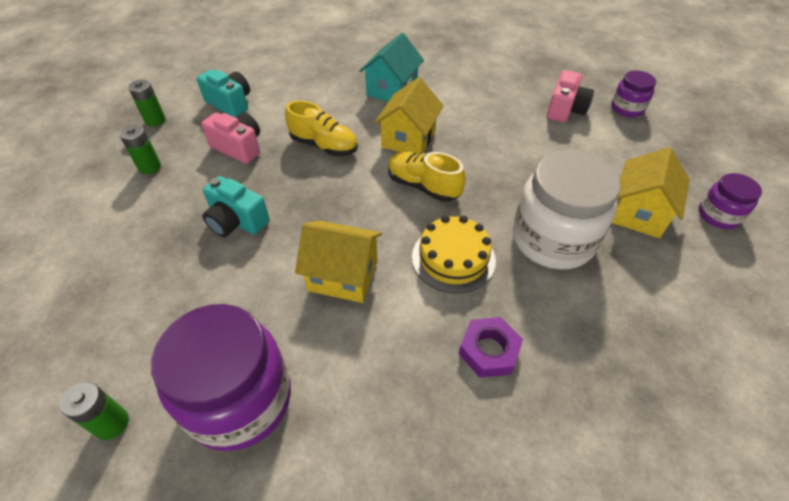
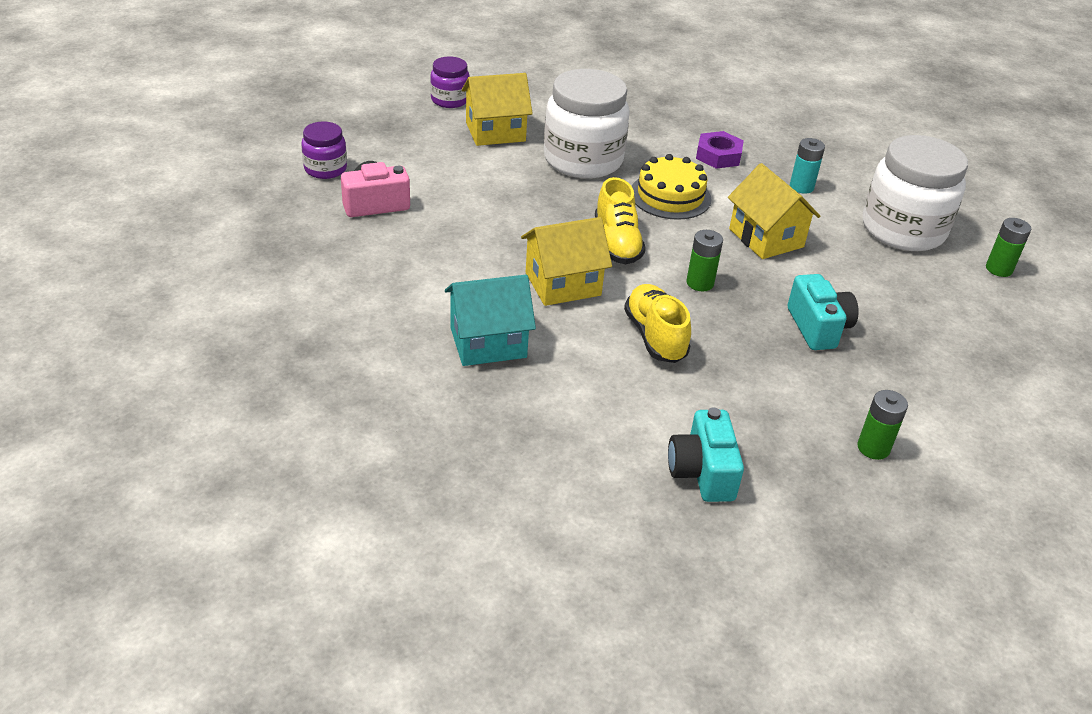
camera: 135 degrees left, 10 degrees down
(155, 120) = (826, 519): green battery -> green battery (700, 283)
(239, 147) = (749, 400): pink camera -> none
(240, 399) = (903, 230): purple jar -> white jar
(379, 376) = (801, 187): none -> turquoise battery

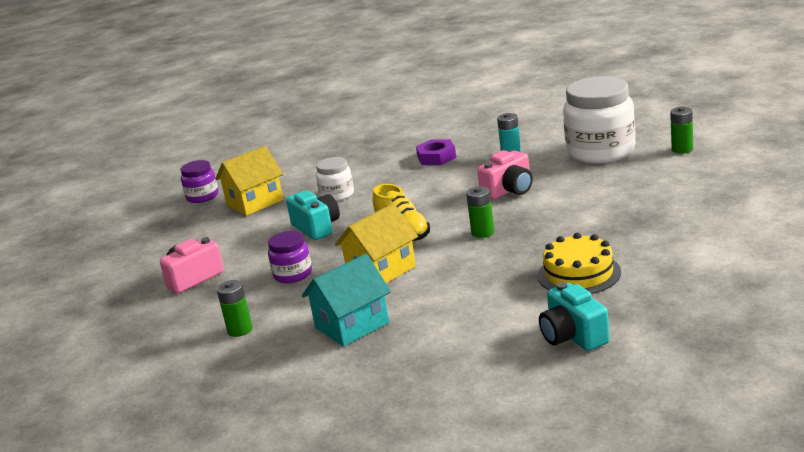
camera: 15 degrees left, 15 degrees down
(325, 169) = (134, 272): purple jar -> purple jar (293, 274)
(583, 160) = (337, 195): white jar -> white jar, size x0.51
(655, 336) = (475, 274): yellow shoe -> none
(670, 196) = (420, 192): yellow cake -> yellow cake (579, 274)
(766, 238) = (509, 190): yellow house -> pink camera
(818, 327) = (587, 225): turquoise camera -> turquoise camera (316, 227)
(873, 448) = (679, 276): green battery -> green battery (240, 330)

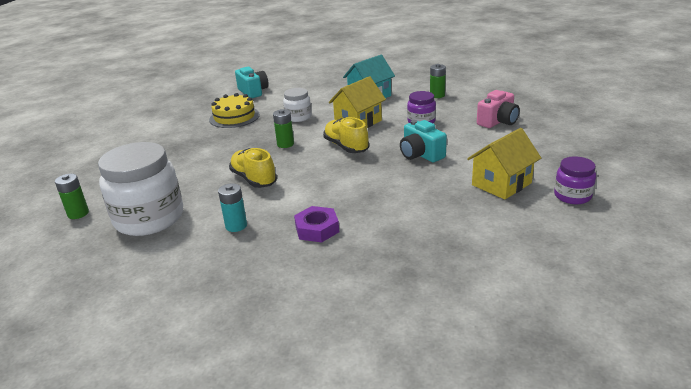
camera: 175 degrees right, 5 degrees up
(337, 195) = (416, 186): white jar -> white jar (298, 117)
(509, 190) = (254, 179): pink camera -> yellow shoe

